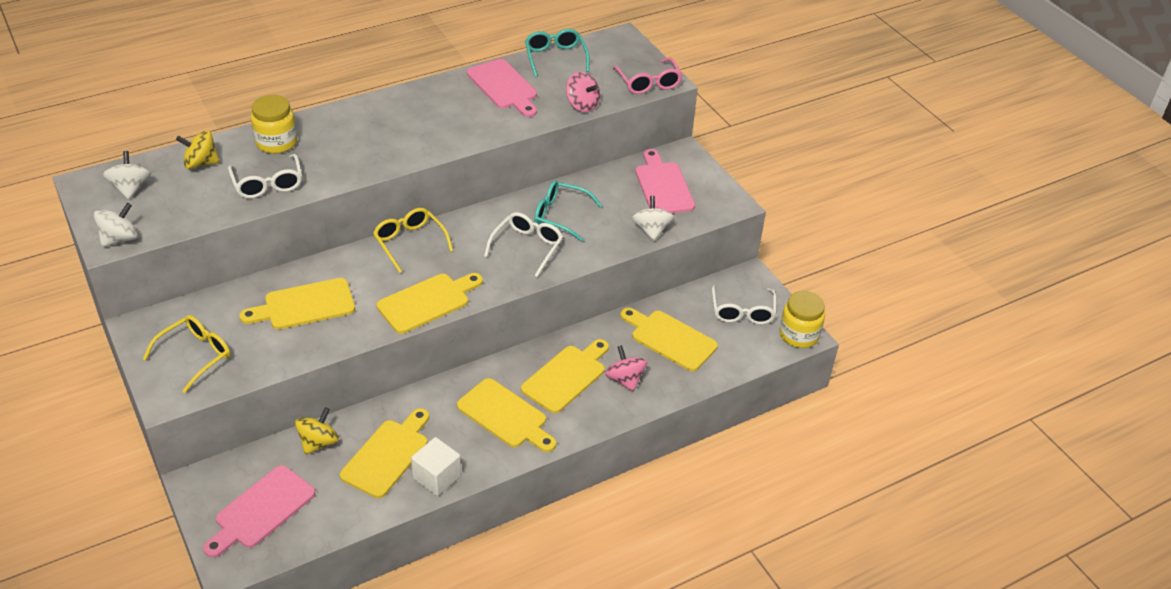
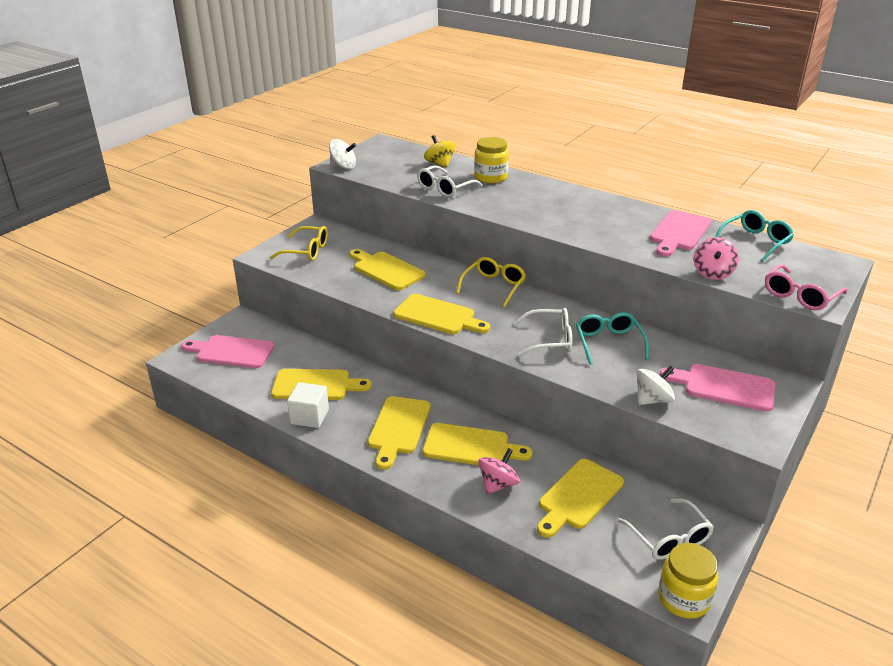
camera: 65 degrees right, 10 degrees down
(131, 188) = (392, 154): white spinning top -> none
(318, 442) = (306, 351): yellow spinning top -> none
(663, 186) = (724, 387): pink cutting board -> pink cutting board turned 120 degrees counterclockwise
(670, 339) = (578, 496): yellow cutting board -> yellow cutting board turned 150 degrees counterclockwise
(742, 312) = (669, 538): white glasses -> white glasses turned 90 degrees counterclockwise

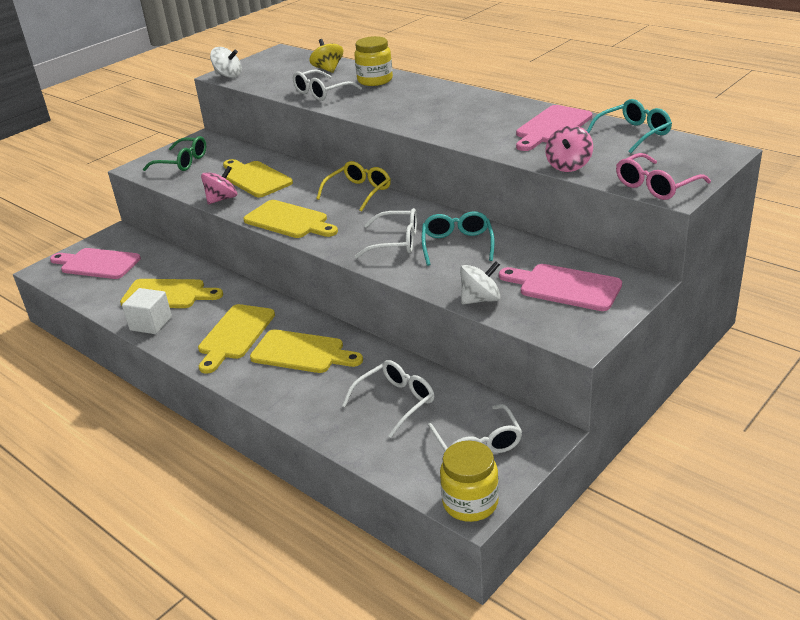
camera: 10 degrees right, 0 degrees up
(306, 251) = (182, 162): yellow glasses -> green glasses
(498, 484) = (316, 389): pink spinning top -> pink spinning top (222, 199)
(578, 496) = (396, 402): yellow cutting board -> white glasses

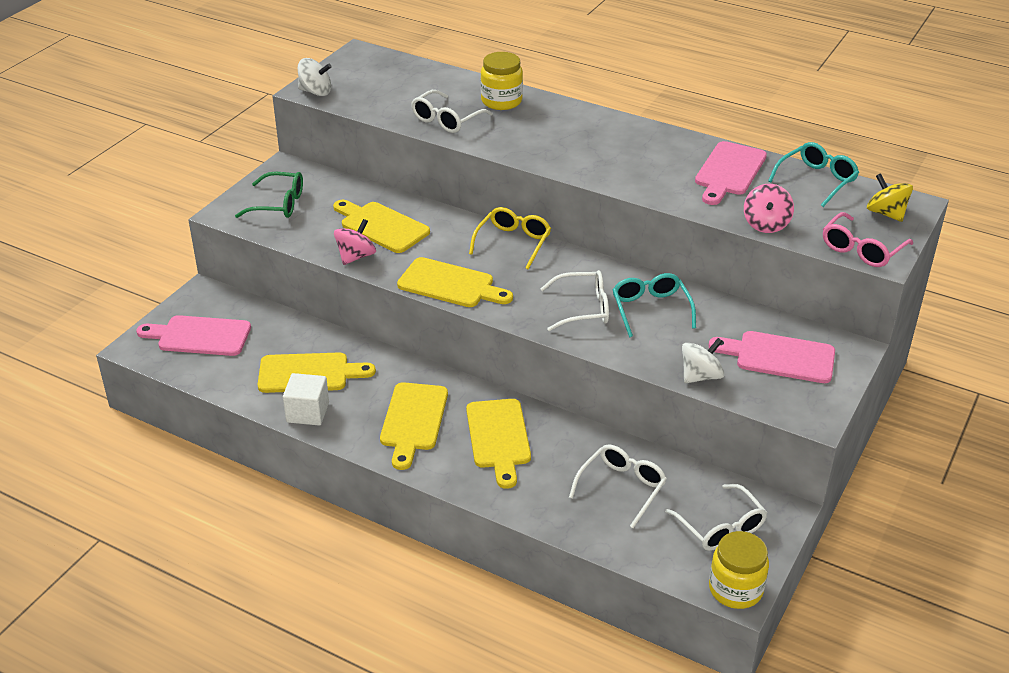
camera: 15 degrees left, 5 degrees up
(302, 353) = (498, 438): yellow cutting board -> yellow cutting board turned 75 degrees clockwise
(328, 69) = (436, 83): yellow spinning top -> yellow spinning top (886, 213)

